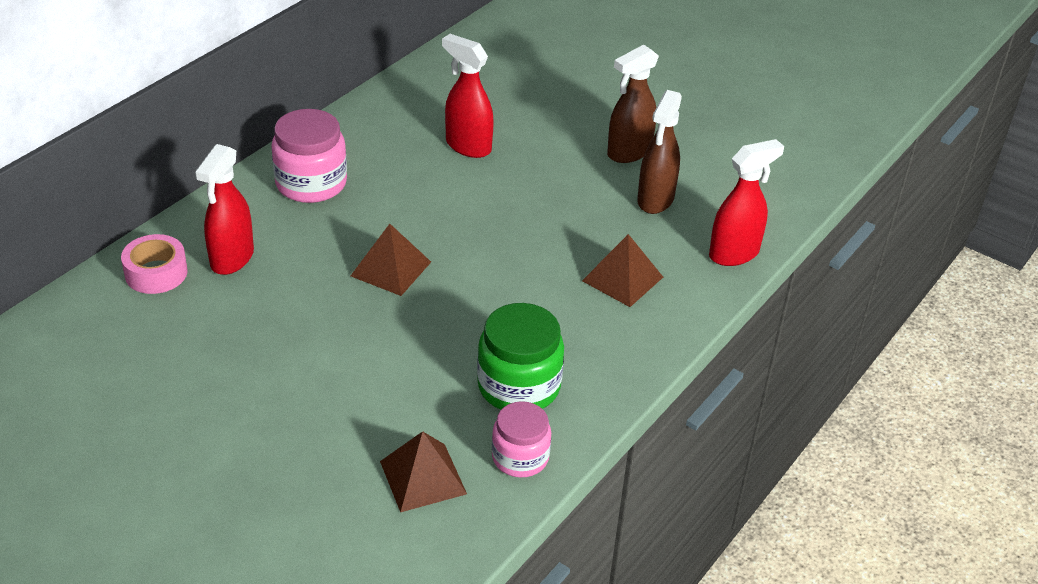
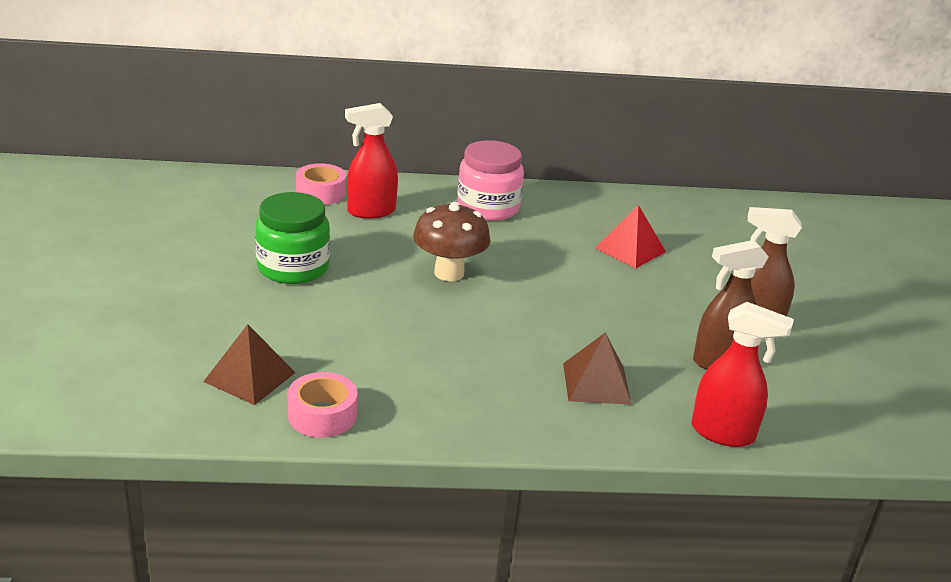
camera: 50 degrees right, 10 degrees down
(391, 269) = (449, 273): brown pyramid -> brown mushroom
(468, 146) = (630, 249): red spray bottle -> red pyramid
(519, 386) = (400, 382): green jar -> green jar (293, 268)
(520, 457) = (322, 415): pink jar -> pink tape

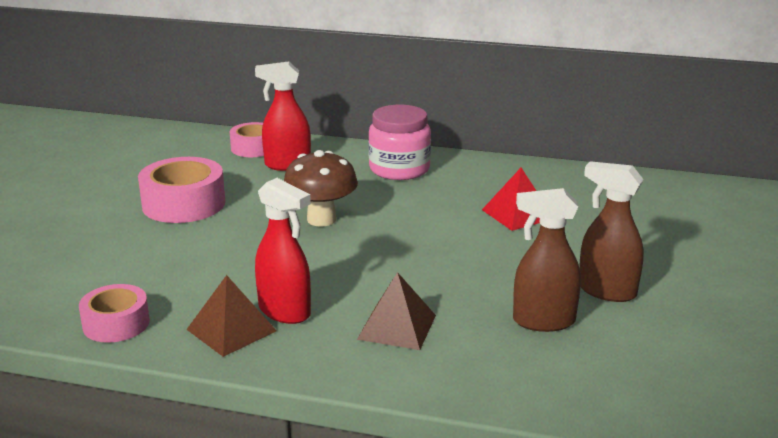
camera: 20 degrees right, 5 degrees down
(250, 377) = (79, 286): brown pyramid -> brown pyramid (231, 330)
(293, 268) = (184, 204): green jar -> pink tape
(723, 433) = (500, 389): red spray bottle -> red spray bottle (285, 312)

